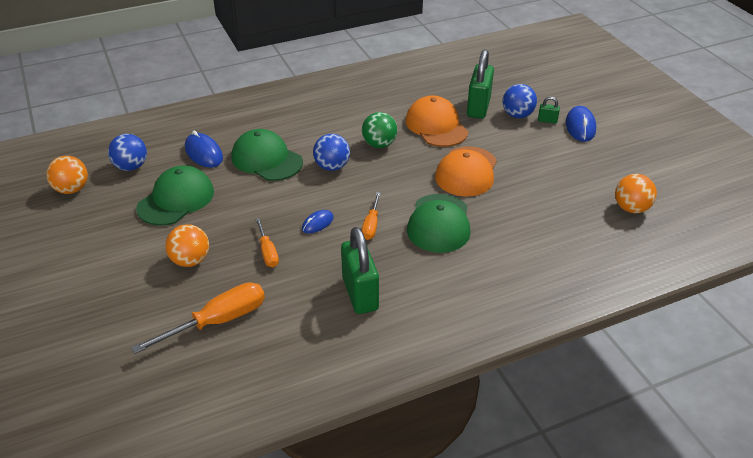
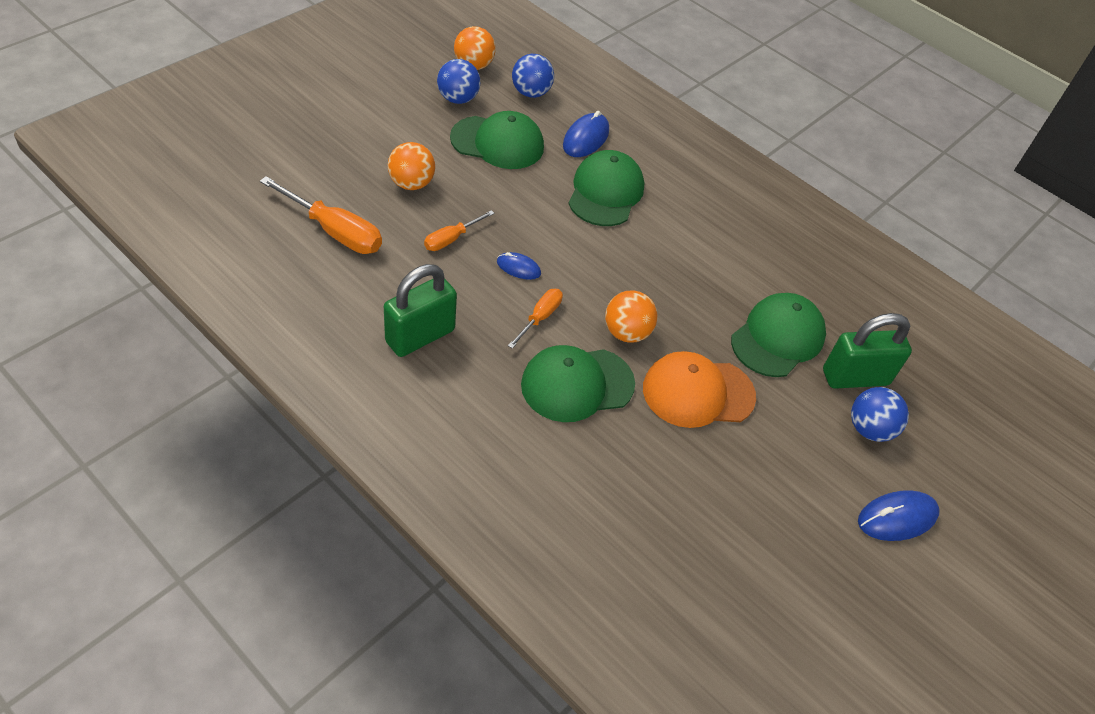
camera: 60 degrees right, 10 degrees up
(332, 167) = (627, 253): blue ball -> blue ball (458, 99)
(371, 225) = (540, 318): orange screwdriver -> orange screwdriver turned 135 degrees clockwise
(379, 144) = (698, 287): green ball -> none
(436, 126) = (778, 338): orange cap -> green cap
(547, 120) = (882, 470): green padlock -> none
(631, 208) = (731, 615): orange ball -> orange ball (626, 333)

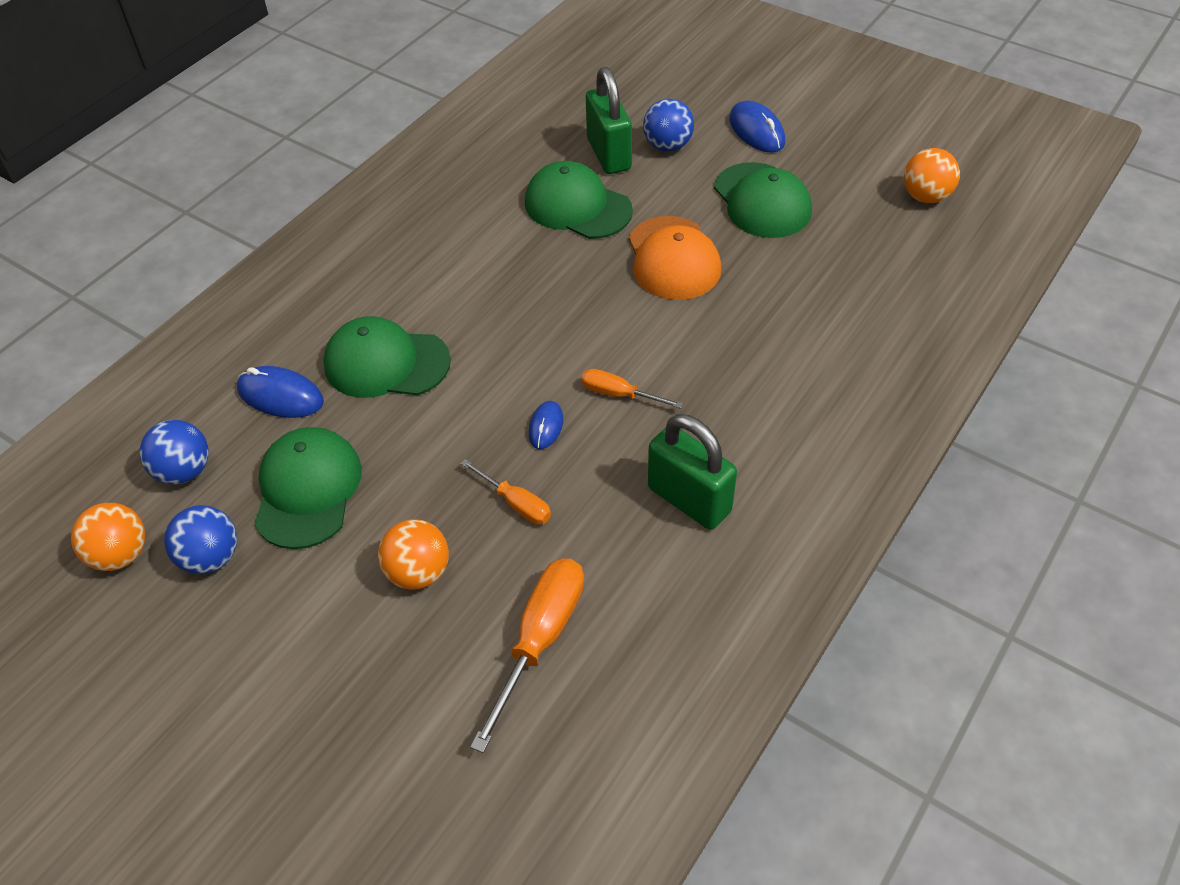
camera: 90 degrees left, 0 degrees up
(577, 384) = (701, 350): green cap -> green cap (762, 201)
(626, 333) = (613, 319): orange ball -> orange ball (926, 197)

